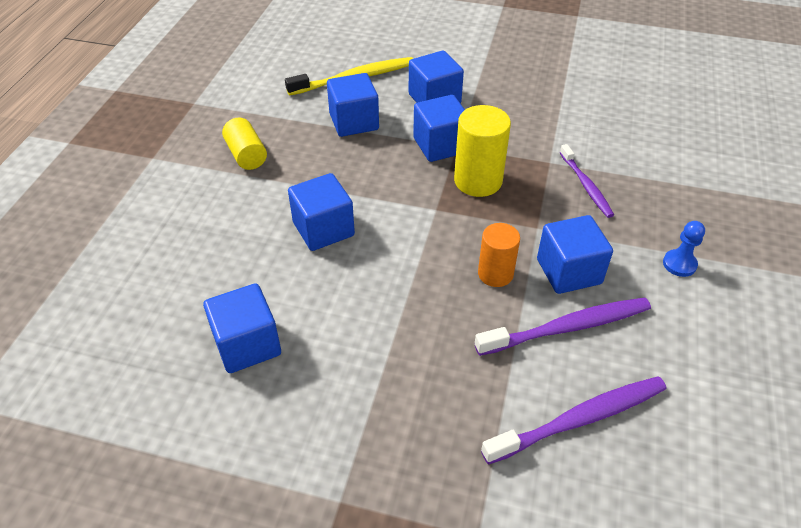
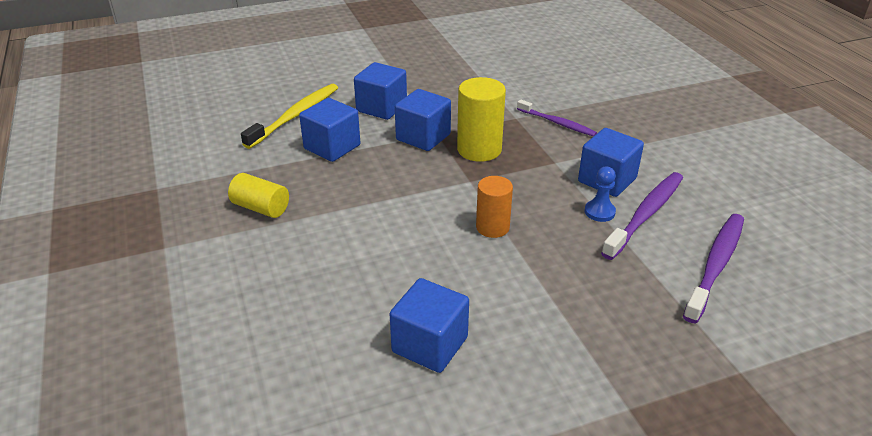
camera: 35 degrees left, 10 degrees down
(323, 229) = (396, 232): blue cube -> none
(495, 274) = (561, 204): orange cylinder -> orange cylinder (492, 227)
(679, 264) = (667, 145): blue pawn -> blue pawn (599, 212)

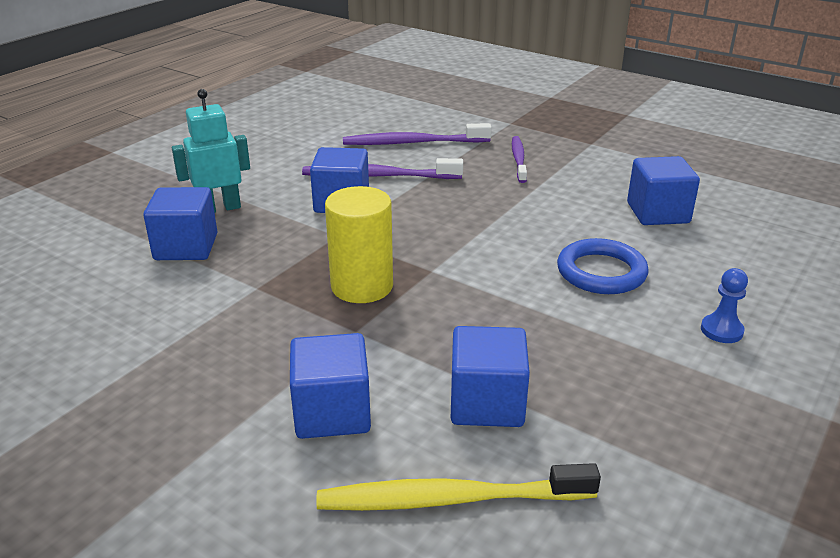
camera: 125 degrees left, 5 degrees down
(261, 208) = (670, 387): yellow cylinder -> none
(386, 251) = (601, 272): none -> blue ring
(423, 137) = (377, 337): blue cube -> blue cube (186, 247)
(492, 227) = (490, 233): orange cylinder -> none
(557, 123) = (246, 257): purple toothbrush -> purple toothbrush (518, 159)
(599, 212) = (400, 194): blue pawn -> blue pawn (721, 330)
(639, 130) = (219, 208): none -> turquoise robot

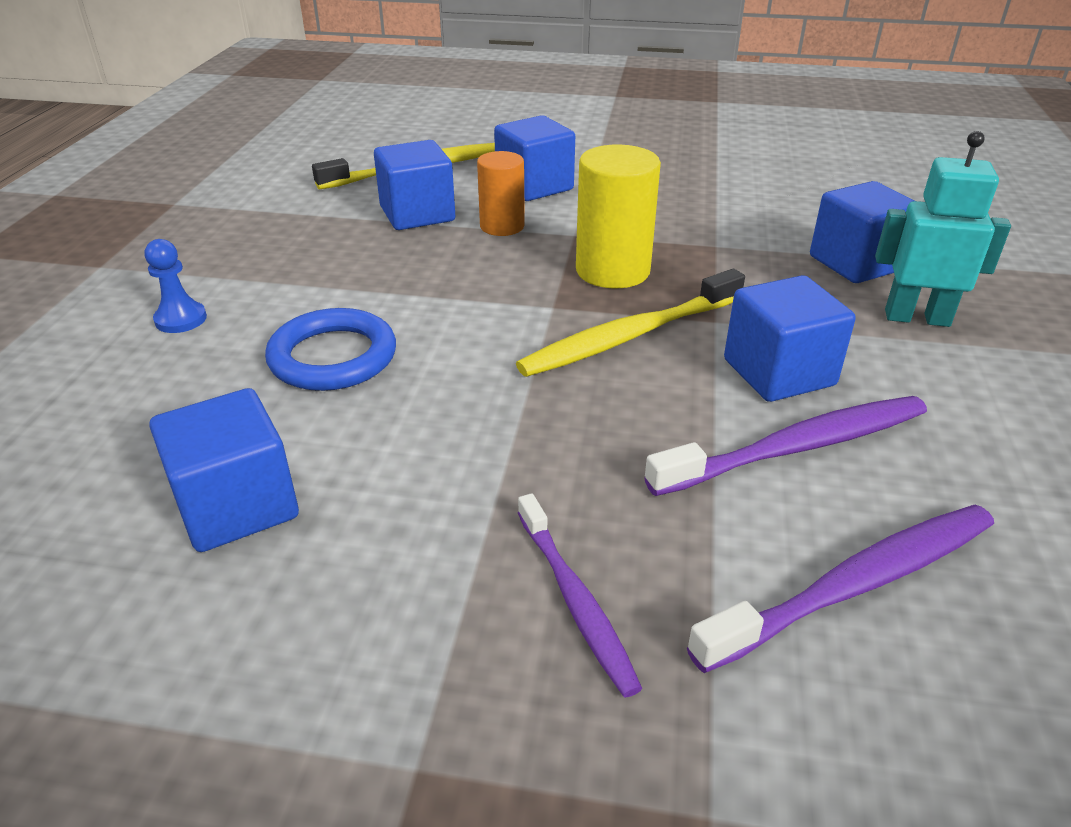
camera: 155 degrees right, 5 degrees up
(219, 208) = (917, 318): turquoise robot -> turquoise robot turned 120 degrees counterclockwise
(401, 239) = (629, 336): none -> yellow toothbrush
(412, 359) = (502, 226): none -> orange cylinder

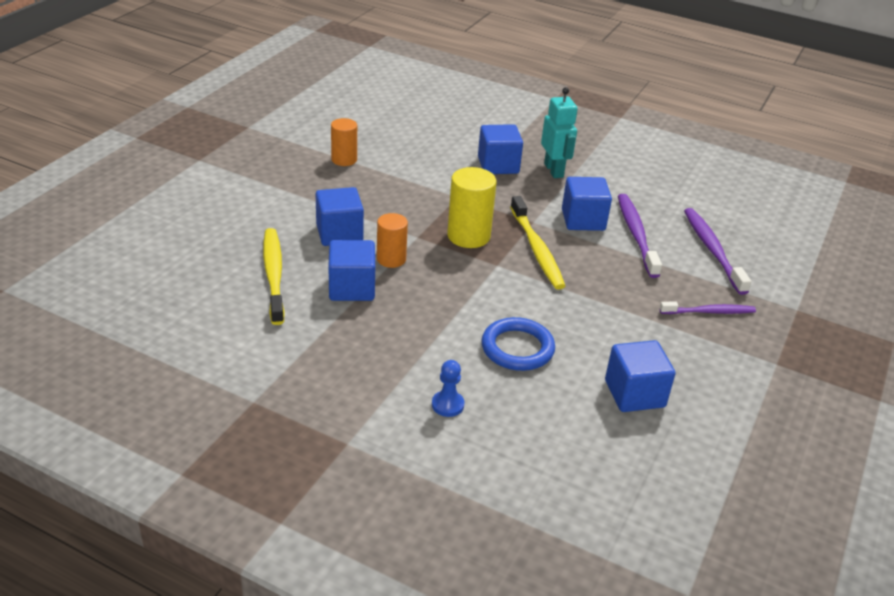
camera: 75 degrees left, 0 degrees up
(714, 158) = (344, 160): none -> orange cylinder
(917, 318) = (554, 170): turquoise robot -> turquoise robot turned 135 degrees clockwise

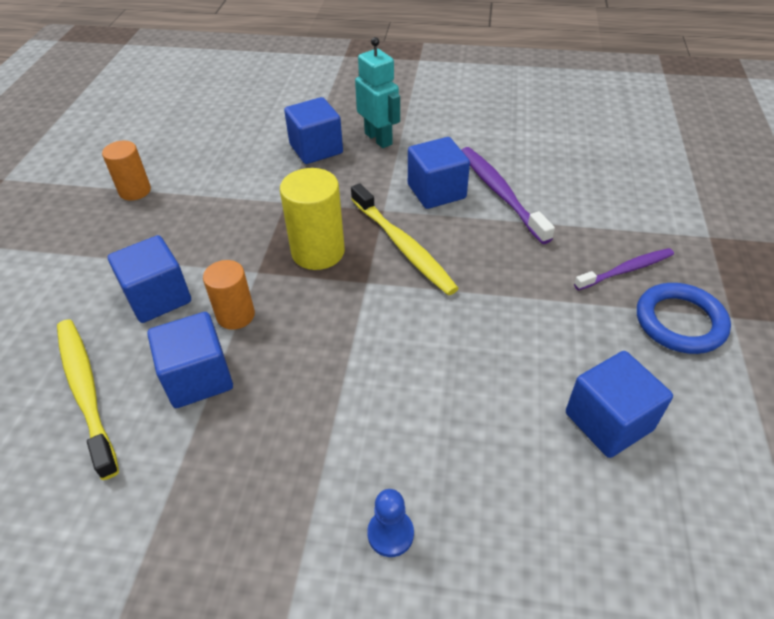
camera: 15 degrees left, 10 degrees up
(517, 348) = (441, 401): blue ring -> blue ring (680, 322)
(712, 250) = (586, 188): purple toothbrush -> none

